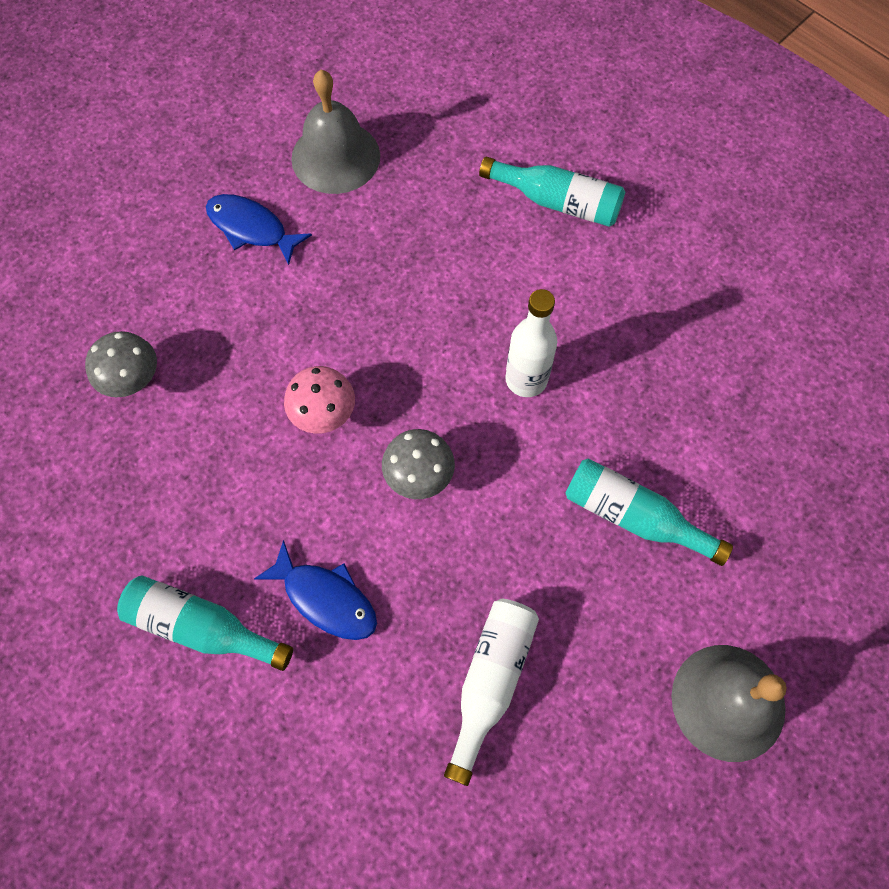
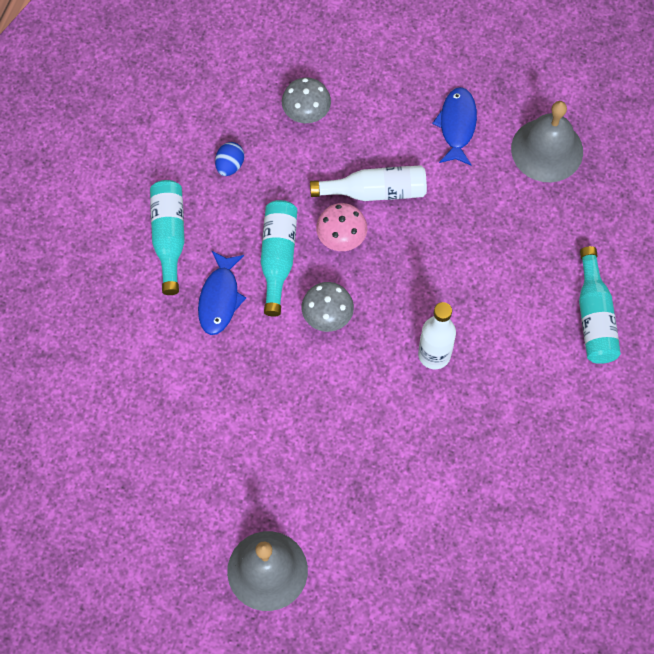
camera: 65 degrees right, 0 degrees up
(146, 503) = (230, 165): none -> blue egg
(490, 681) = (213, 418): white bottle -> white bottle (375, 191)
(634, 516) = (367, 465): turquoise bottle -> turquoise bottle (278, 258)

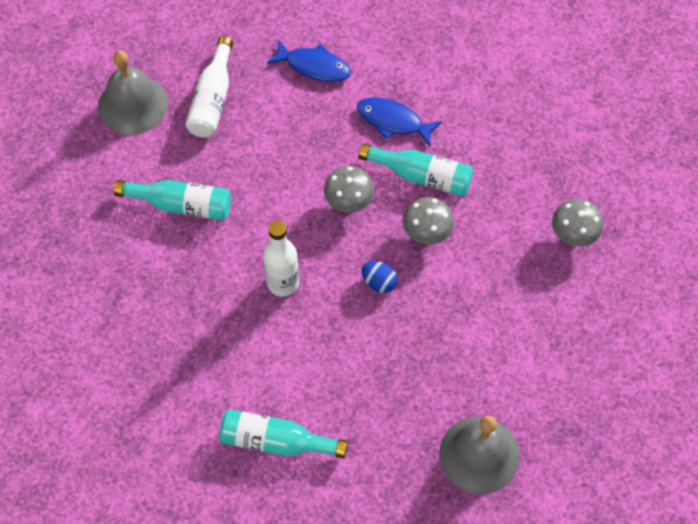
camera: 105 degrees right, 5 degrees down
(169, 237) = (466, 94): turquoise bottle -> turquoise bottle (181, 205)
(230, 165) = (530, 158): blue egg -> blue egg (379, 282)
(341, 239) = (426, 234): pink mushroom -> grey mushroom
(375, 191) = (471, 276): white bottle -> white bottle (212, 99)
(457, 125) = (529, 373): blue fish -> blue fish (314, 66)

